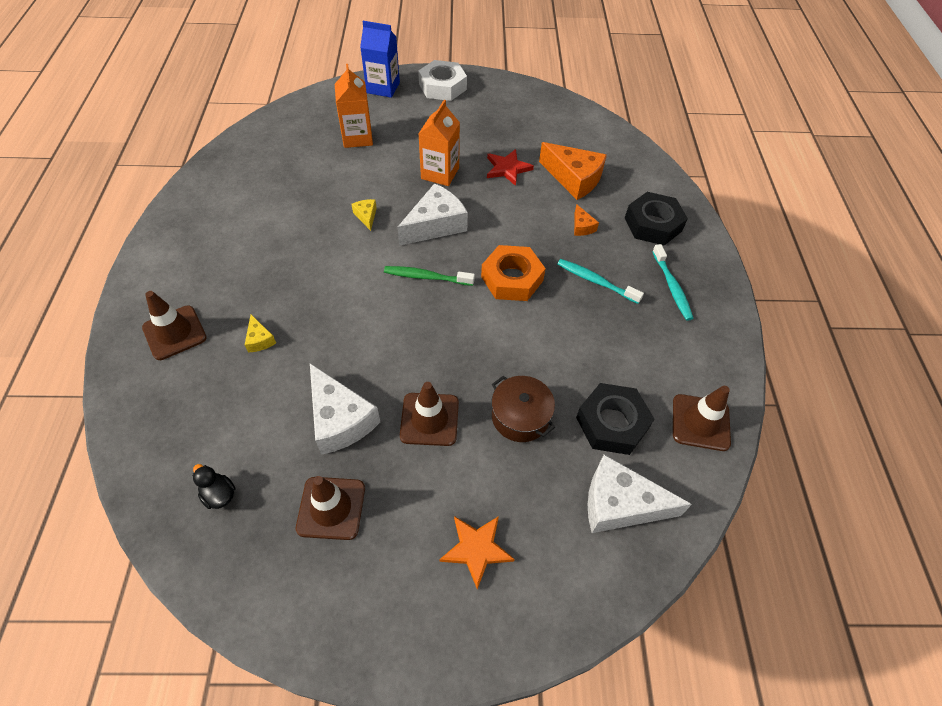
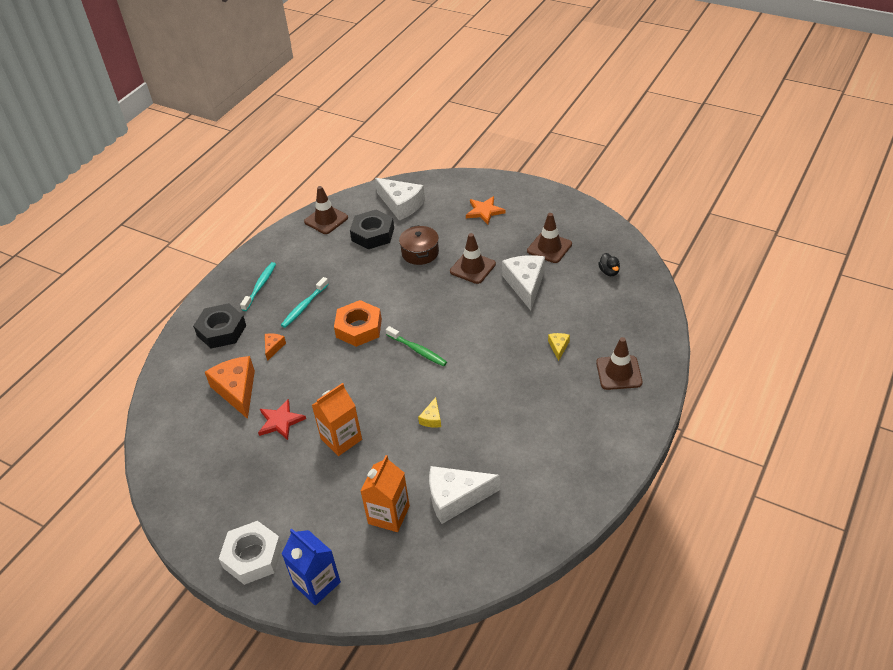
camera: 145 degrees left, 10 degrees down
(435, 225) = (381, 390): white cheese -> white cheese (456, 498)
(596, 282) = (304, 306): turquoise toothbrush -> turquoise toothbrush turned 60 degrees clockwise

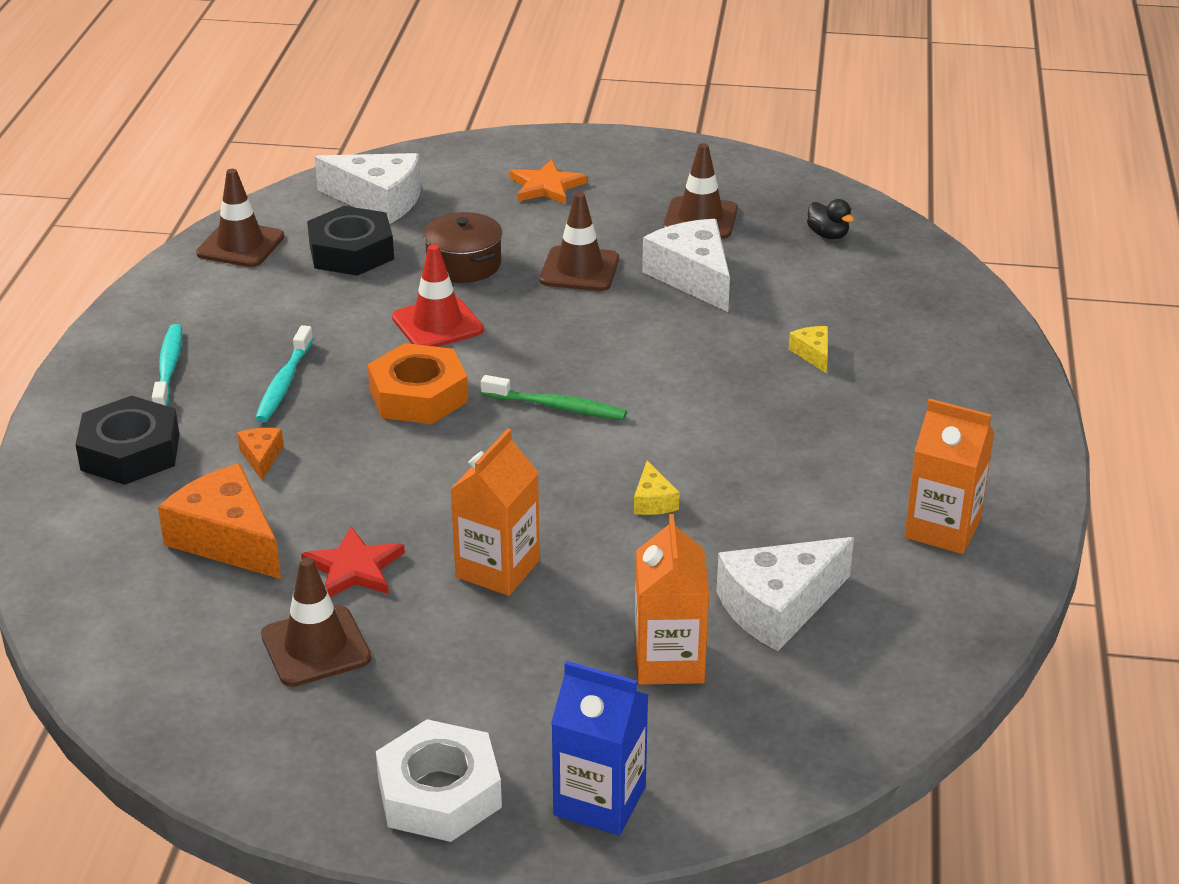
camera: 25 degrees left, 10 degrees down
(389, 287) = (437, 324): none -> red traffic cone
(562, 473) = (942, 529): none -> orange carton
(619, 373) = (941, 369): brown traffic cone -> brown traffic cone (316, 647)

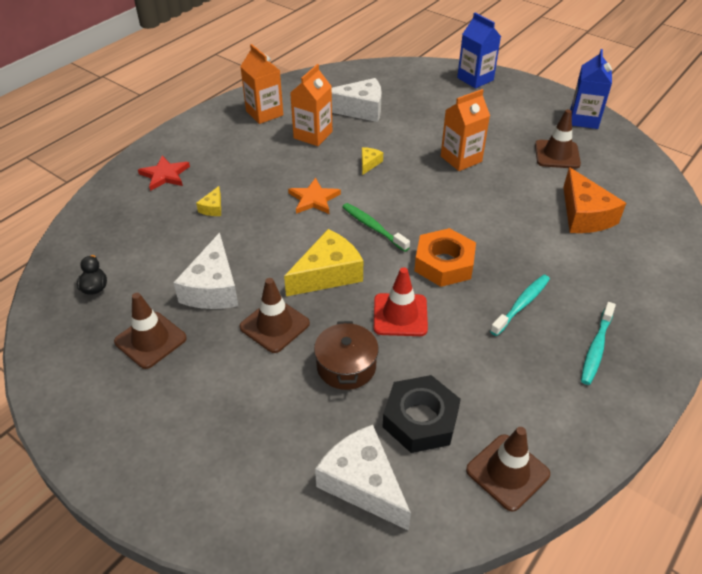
camera: 150 degrees left, 10 degrees up
(130, 452) = (631, 288): black nut -> none
(261, 457) = (552, 256): orange cheese -> none
(285, 767) = (583, 119): none -> blue carton
(354, 568) = (526, 180): red star -> red star (165, 175)
(439, 793) = (529, 96): white nut -> none
(546, 186) = (217, 434): orange star -> orange star (314, 199)
(567, 334) = (328, 274): none -> yellow cheese
(669, 661) = (417, 106): orange carton -> orange carton (313, 135)

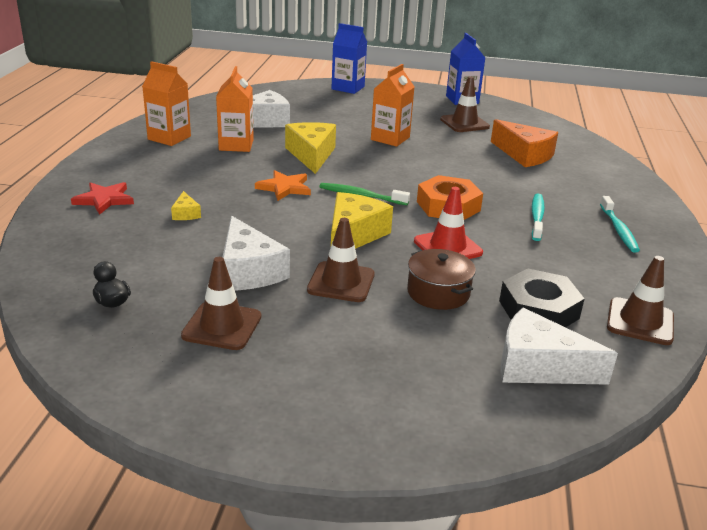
camera: 30 degrees left, 15 degrees down
(369, 163) = (311, 155): yellow cheese -> yellow cheese, size x2.15

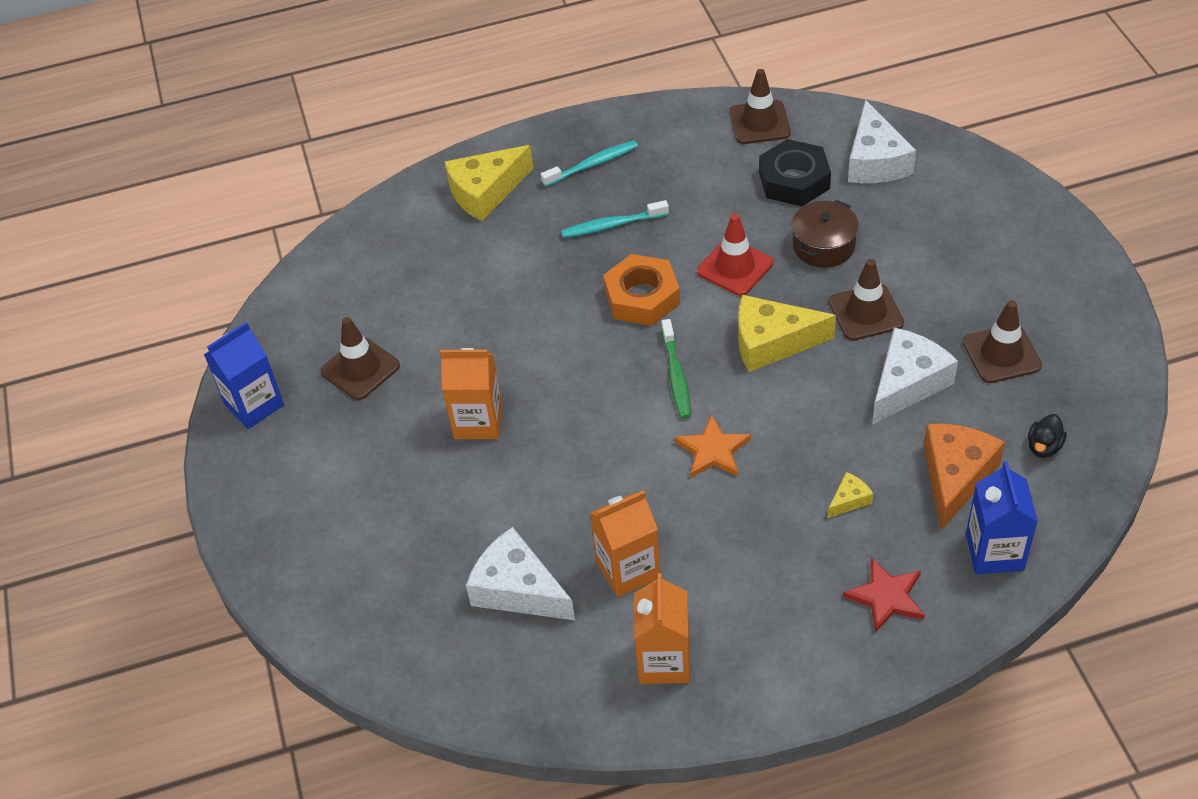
camera: 110 degrees left, 20 degrees up
(311, 155) = (597, 474): yellow cheese -> yellow cheese (485, 192)
(348, 88) = (287, 564): blue carton -> blue carton (994, 552)
(524, 155) = (437, 280): orange cheese -> orange cheese (955, 477)

